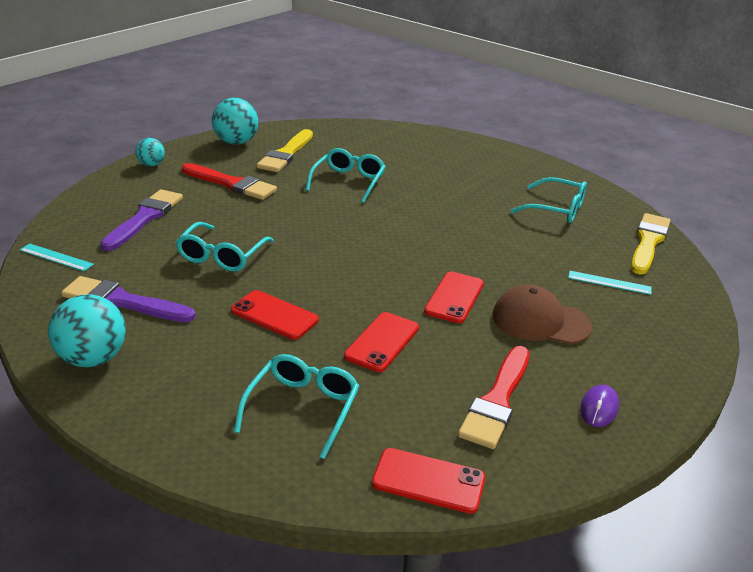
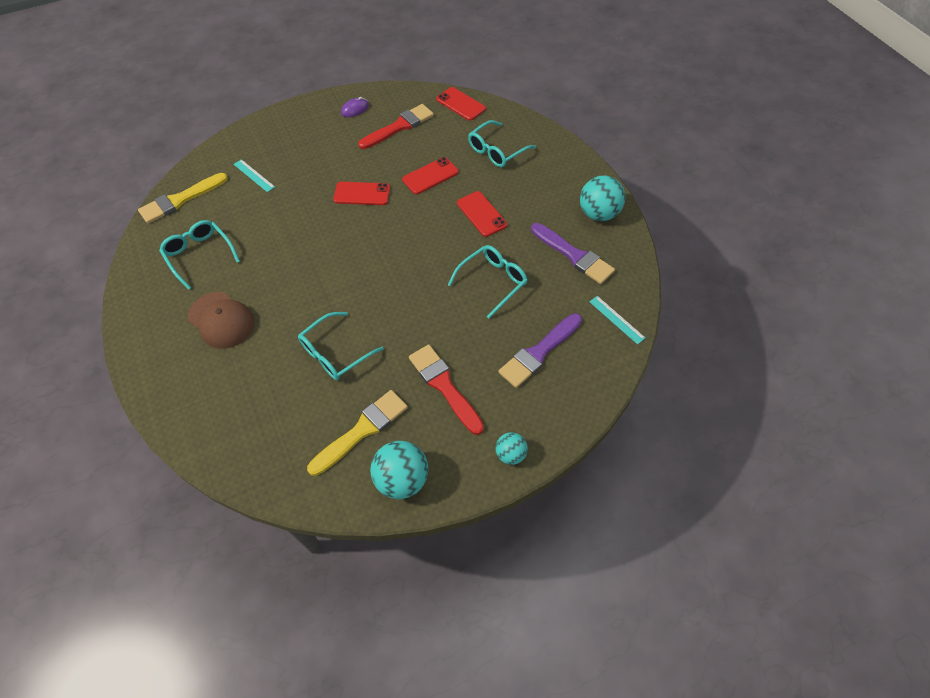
camera: 150 degrees left, 25 degrees up
(454, 297) = (362, 194): red phone -> red phone turned 45 degrees clockwise
(540, 321) = (328, 162): brown cap -> brown cap (221, 320)

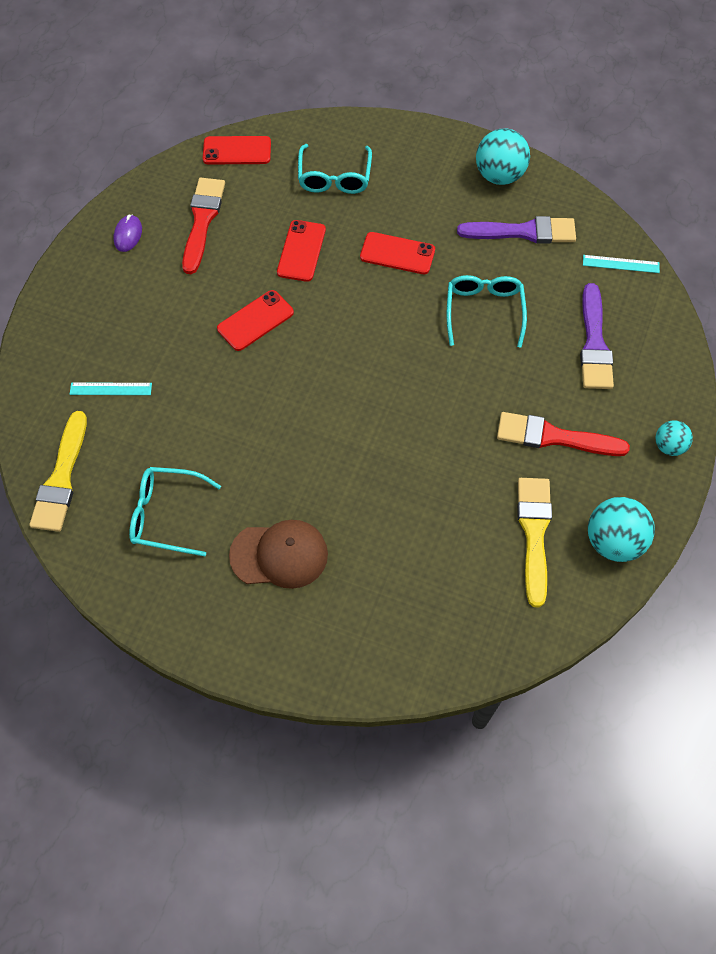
camera: 45 degrees left, 5 degrees up
(335, 353) = (427, 491): turquoise glasses -> none

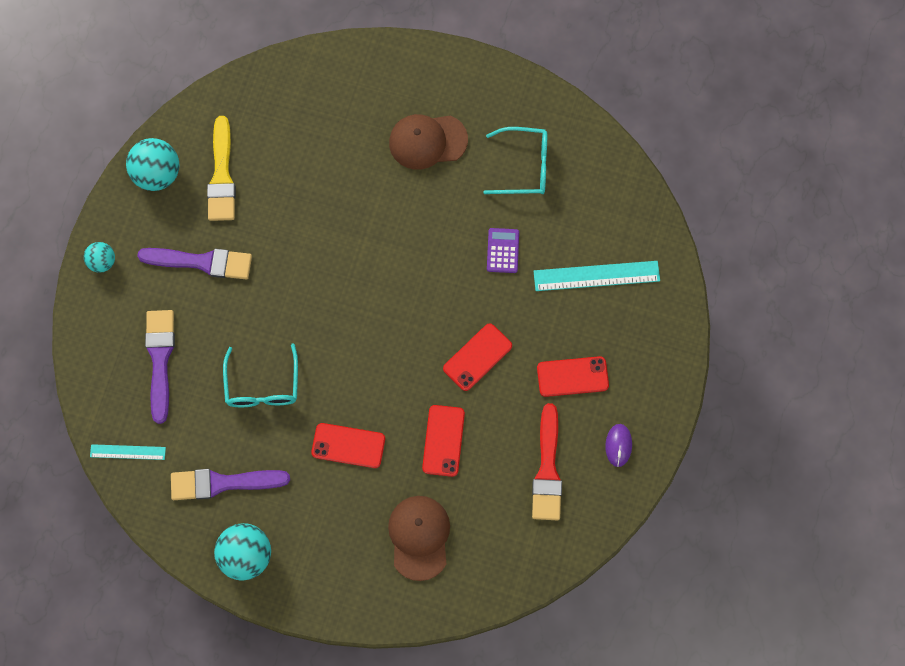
camera: 175 degrees right, 10 degrees up
(61, 478) = (618, 190): yellow brush -> none
(111, 389) = (596, 276): turquoise ruler -> turquoise ruler, size x1.73
(210, 423) = (502, 250): none -> purple calculator
(237, 151) = (527, 565): red phone -> red phone (572, 377)
(334, 178) = (419, 537): turquoise glasses -> brown cap
(554, 437) = (202, 262): red brush -> purple brush

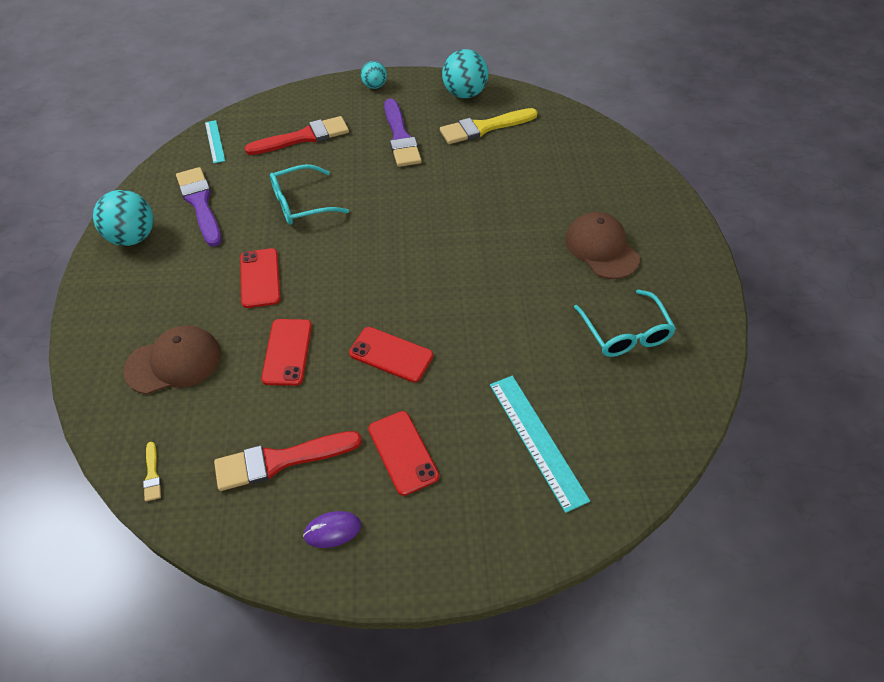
camera: 70 degrees right, 20 degrees down
(160, 359) = (303, 137): purple brush -> red brush
(443, 440) = (287, 352): red phone -> red phone turned 75 degrees counterclockwise
(502, 250) = (520, 342): purple calculator -> none
(526, 569) = (152, 474): none -> yellow brush

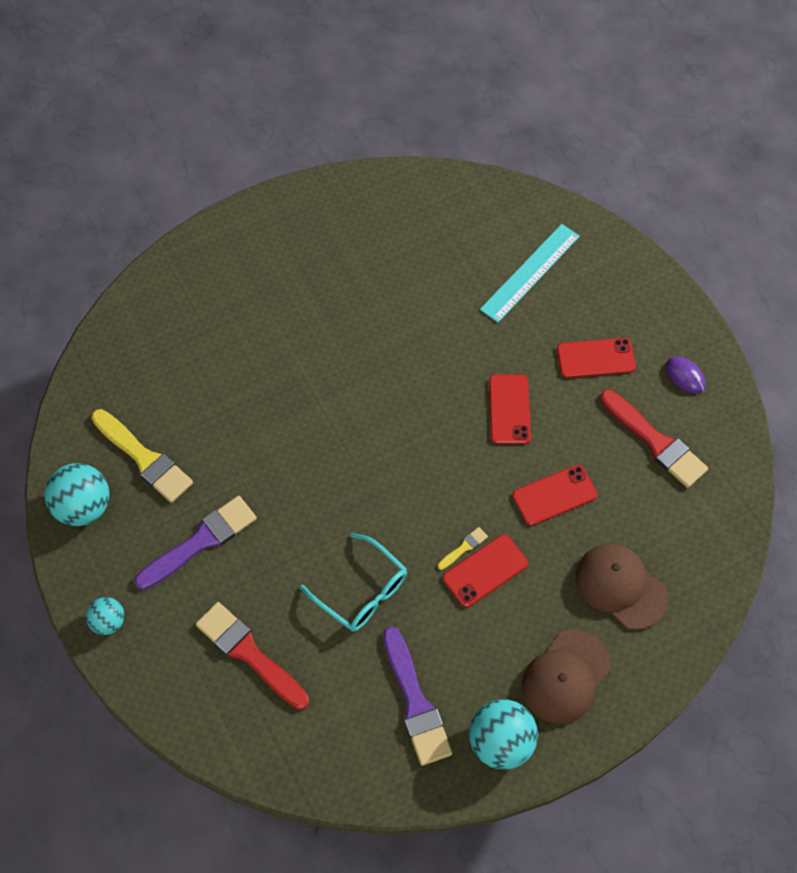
camera: 115 degrees left, 10 degrees up
(152, 474) = (726, 530): yellow brush -> yellow brush (464, 548)
(200, 203) = (415, 702): purple brush -> purple brush turned 60 degrees counterclockwise
(214, 141) = (304, 758): turquoise ruler -> none
(403, 452) = (595, 358): red phone -> red phone turned 45 degrees clockwise
(601, 248) = (291, 288): brown cap -> brown cap (566, 677)
(625, 333) = (388, 243): turquoise glasses -> none

